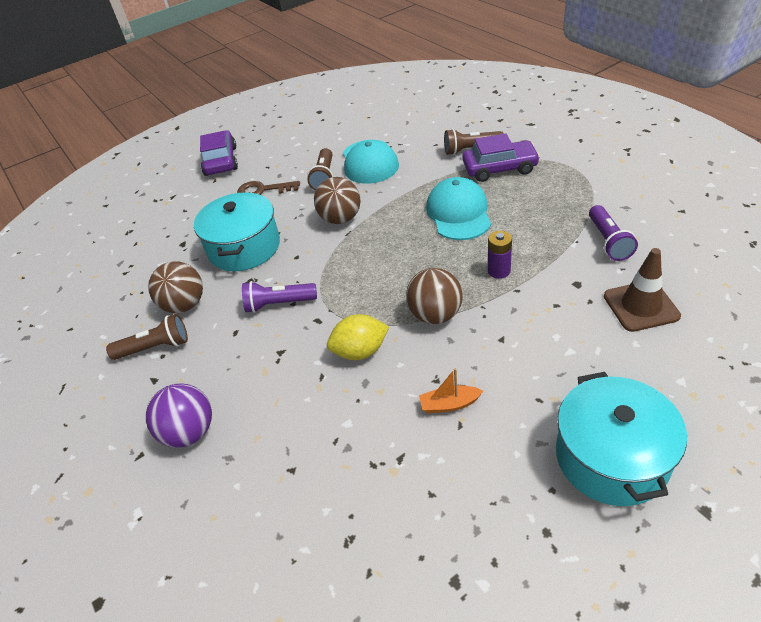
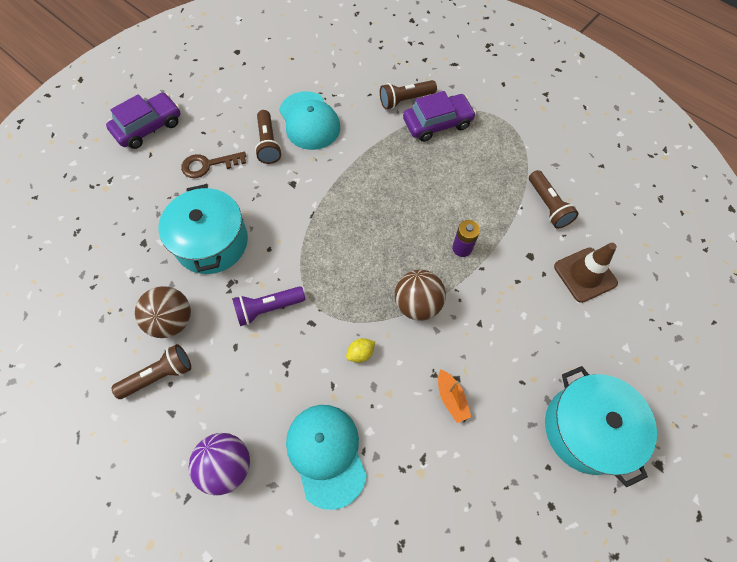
camera: 20 degrees left, 20 degrees up
(220, 161) = (148, 127): purple car -> purple car turned 75 degrees clockwise
(340, 219) = (300, 197): brown ball -> none
(360, 351) = (360, 353): yellow lemon -> yellow lemon, size x0.57
(449, 404) = (451, 398): orange boat -> orange boat turned 90 degrees counterclockwise
(458, 213) = (411, 182): turquoise cap -> turquoise cap (326, 454)
(608, 241) = (548, 206): purple flashlight -> brown flashlight

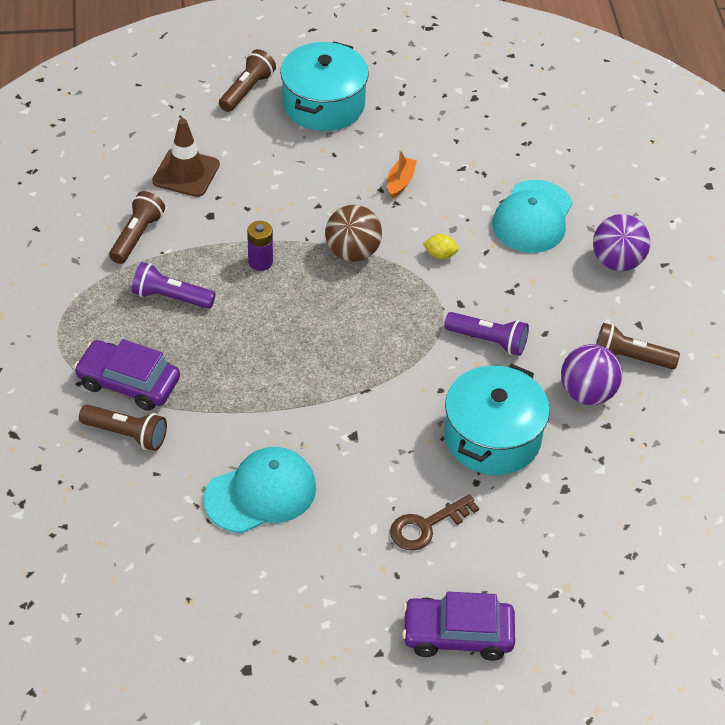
camera: 140 degrees left, 15 degrees down
(172, 320) = (587, 393): brown ball -> purple ball
(208, 165) = (426, 526): brown key -> brown key turned 120 degrees clockwise
(268, 144) = (335, 500): brown flashlight -> brown flashlight (247, 90)
(309, 121) = (261, 493): turquoise cap -> turquoise cap turned 45 degrees clockwise
(479, 184) = (170, 297): none -> purple flashlight

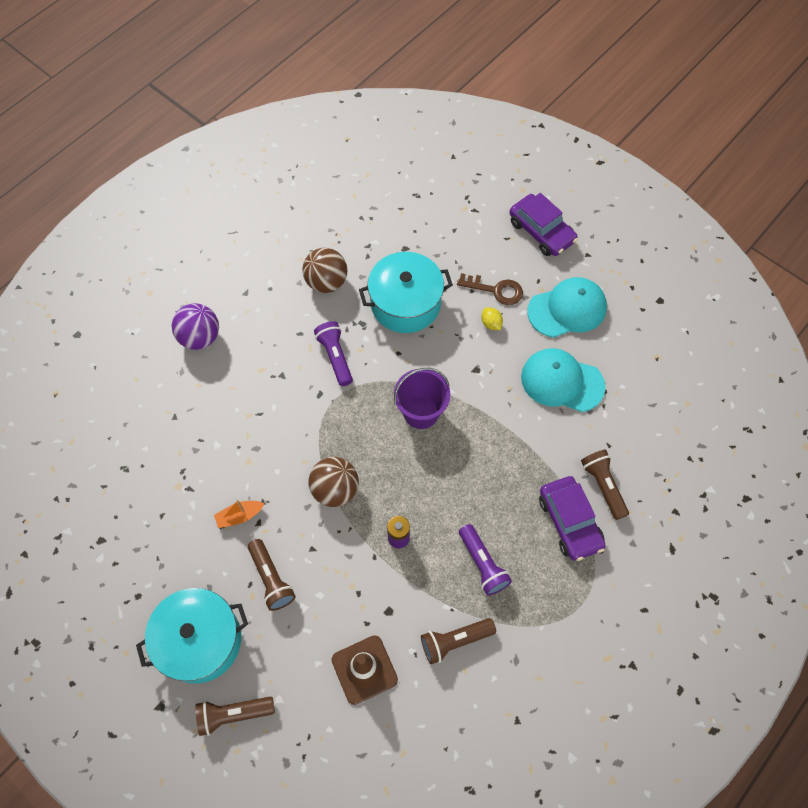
camera: 130 degrees left, 15 degrees up
(357, 360) = (421, 412): none -> purple bucket
(440, 255) = (287, 437): yellow lemon -> yellow lemon (491, 324)
(532, 217) = (201, 410): turquoise cap -> turquoise cap (567, 309)
(587, 393) = (326, 282): purple ball -> brown ball
(630, 358) = (277, 280): brown flashlight -> brown flashlight (271, 579)

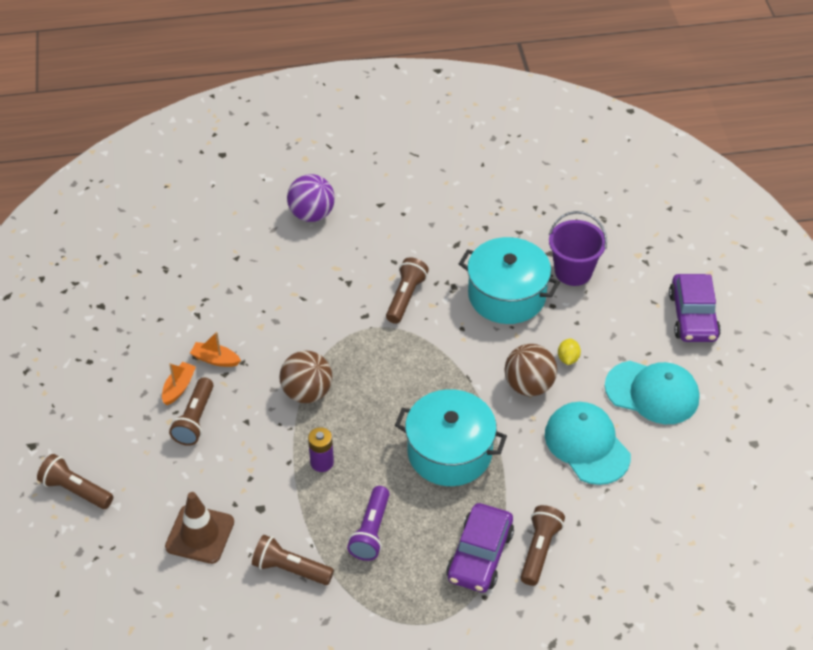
camera: 40 degrees right, 15 degrees down
(200, 640) = (102, 423): turquoise pot -> turquoise pot (449, 452)
(233, 562) = (179, 387): none -> orange boat
(326, 282) = (455, 237): brown ball -> brown ball (529, 385)
(335, 357) = (405, 297): purple flashlight -> brown flashlight
(421, 412) = (435, 384): purple bucket -> purple bucket (573, 271)
(496, 290) = (600, 335): brown key -> none

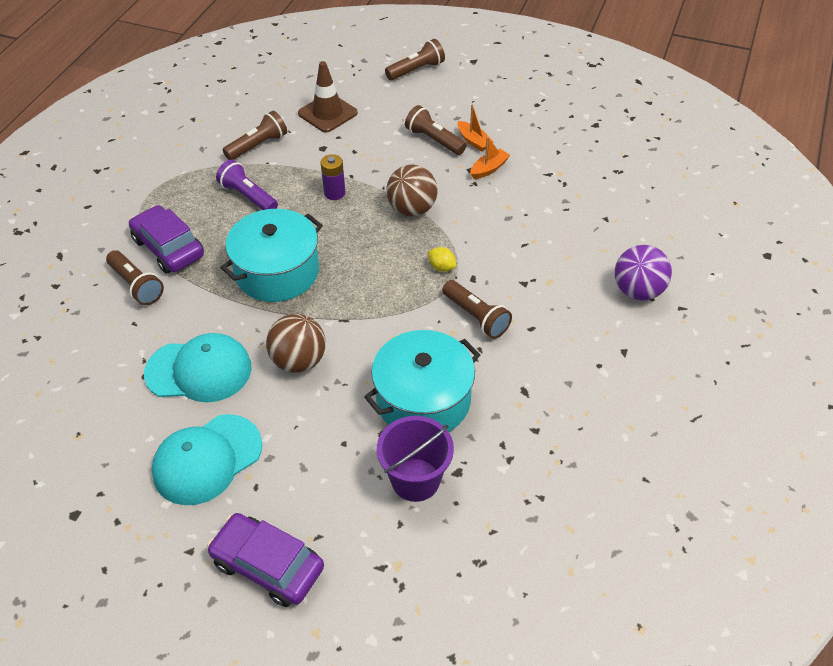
camera: 120 degrees right, 0 degrees up
(568, 358) = (305, 409): yellow lemon -> yellow lemon (441, 267)

